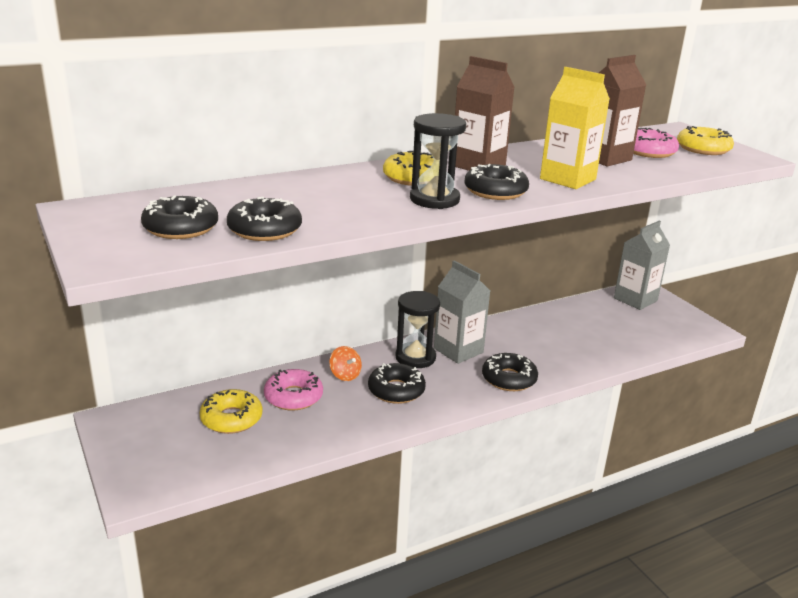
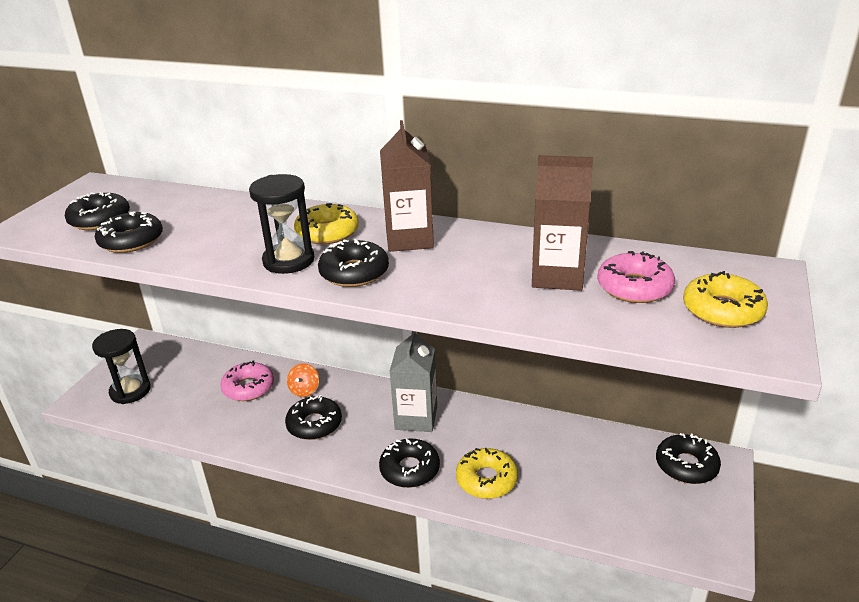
camera: 50 degrees right, 5 degrees up
(231, 419) = (193, 382): yellow donut -> yellow donut (486, 479)
(415, 357) = (374, 405): black hourglass -> black hourglass (130, 391)
(567, 179) = (451, 286): yellow carton -> none
(635, 299) = (686, 465): grey carton -> black donut

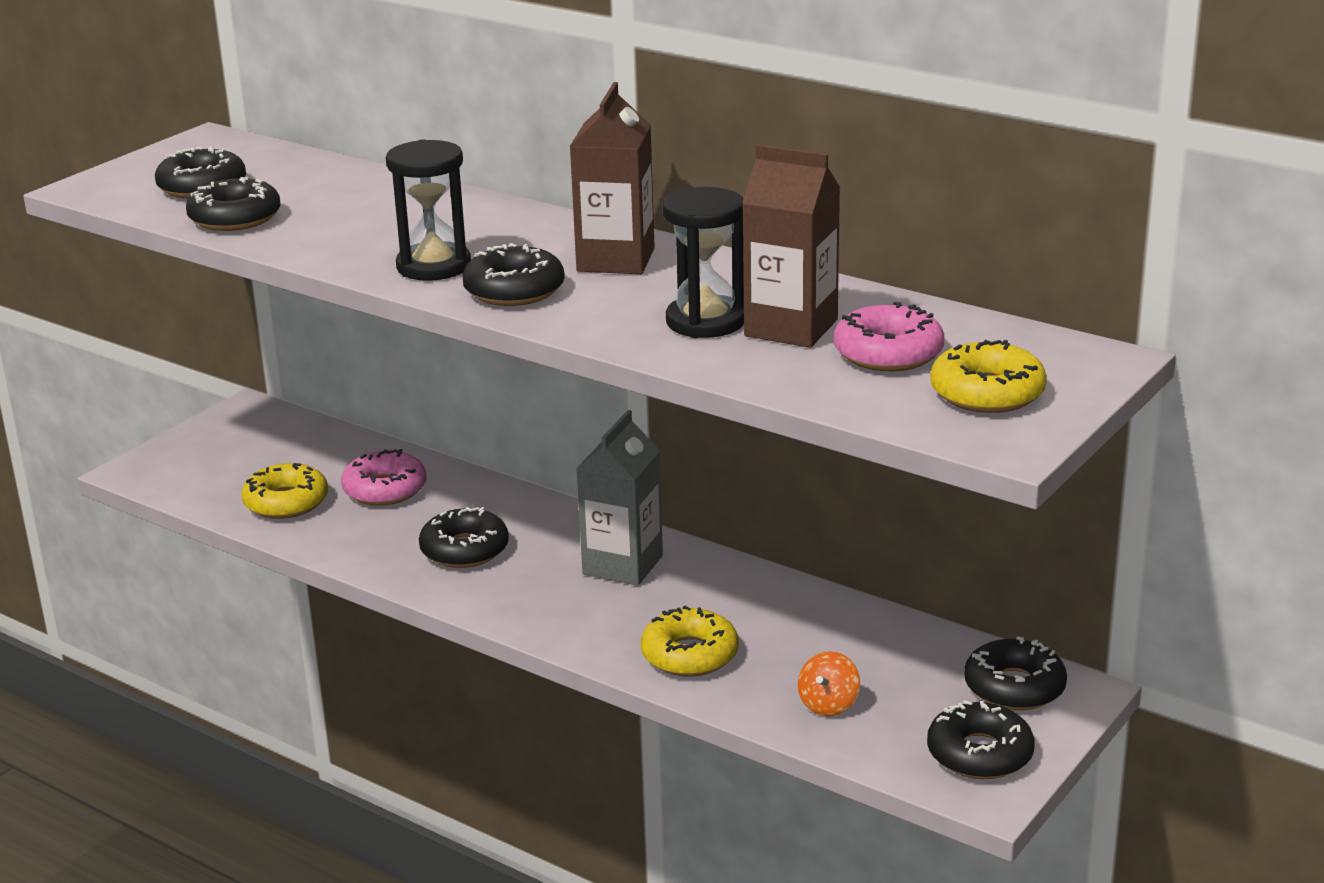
camera: 15 degrees right, 5 degrees down
(130, 391) = (209, 469): black hourglass -> black hourglass (705, 321)
(304, 390) = (468, 505): orange spinning top -> orange spinning top (828, 704)
(327, 232) = (506, 238): yellow donut -> yellow donut (286, 502)
(410, 469) = (581, 625): black donut -> black donut (979, 754)

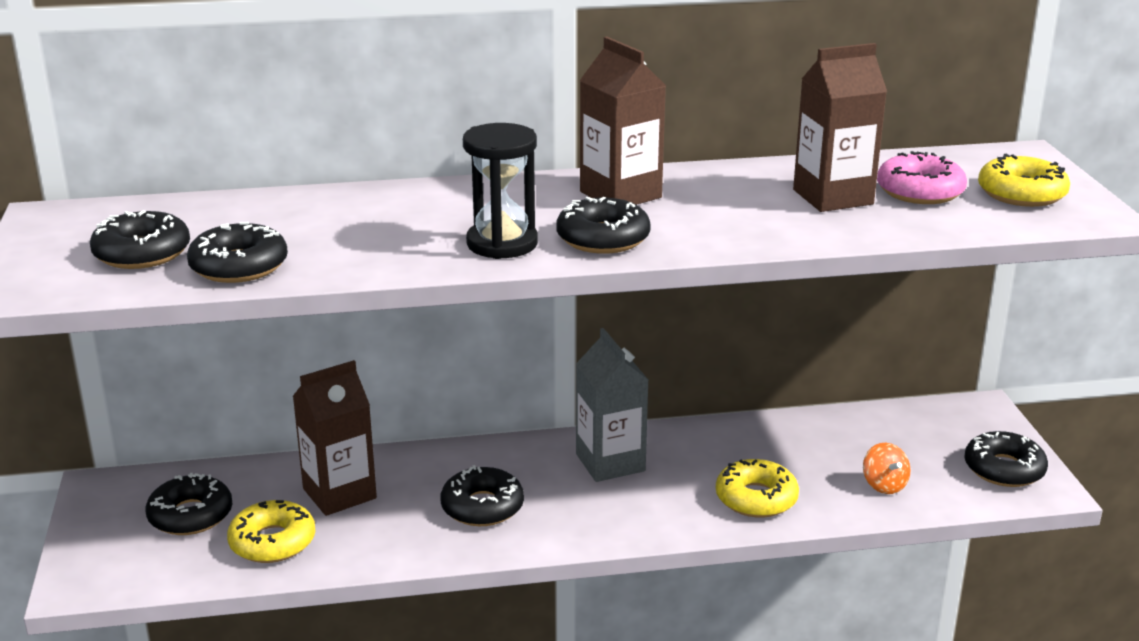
camera: 45 degrees left, 0 degrees up
(385, 489) = (339, 493): pink donut -> brown carton
(705, 321) = (775, 212): black hourglass -> none
(1014, 687) = (952, 422): black donut -> black donut (190, 515)

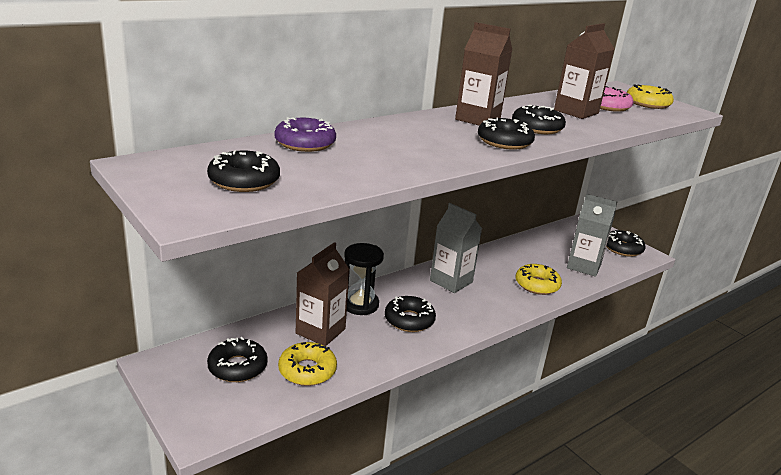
camera: 30 degrees left, 0 degrees up
(239, 266) = (323, 181): black donut -> black donut (537, 127)
(292, 208) = (305, 143): none -> purple donut
(502, 243) = (457, 150): black hourglass -> black hourglass (360, 304)
(884, 485) = (584, 266): orange spinning top -> grey carton

